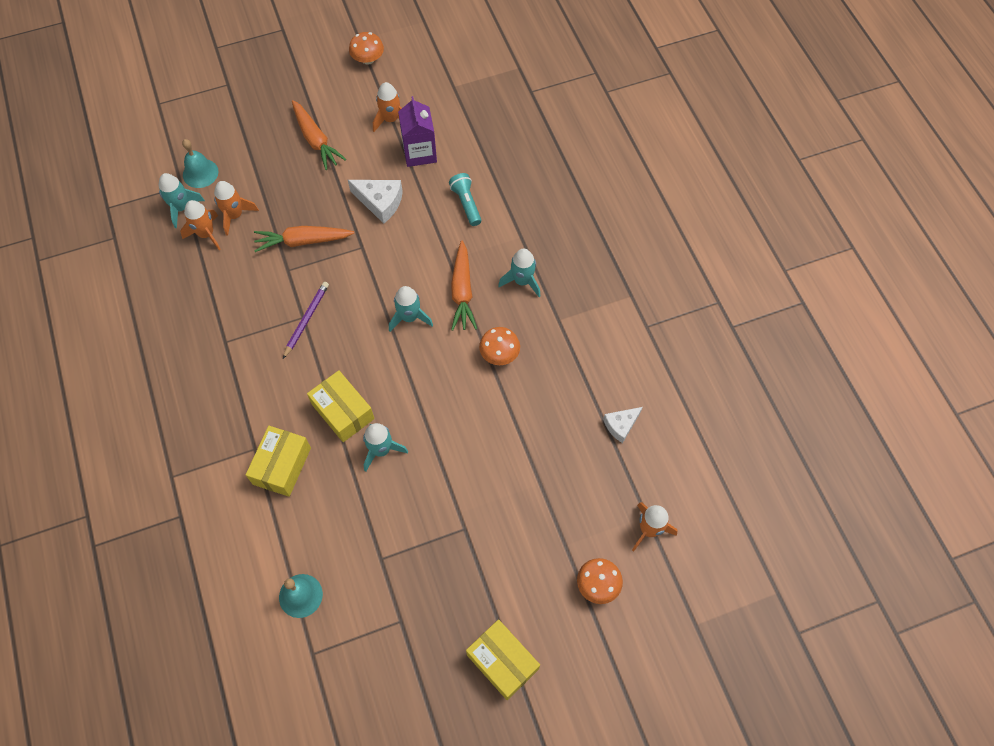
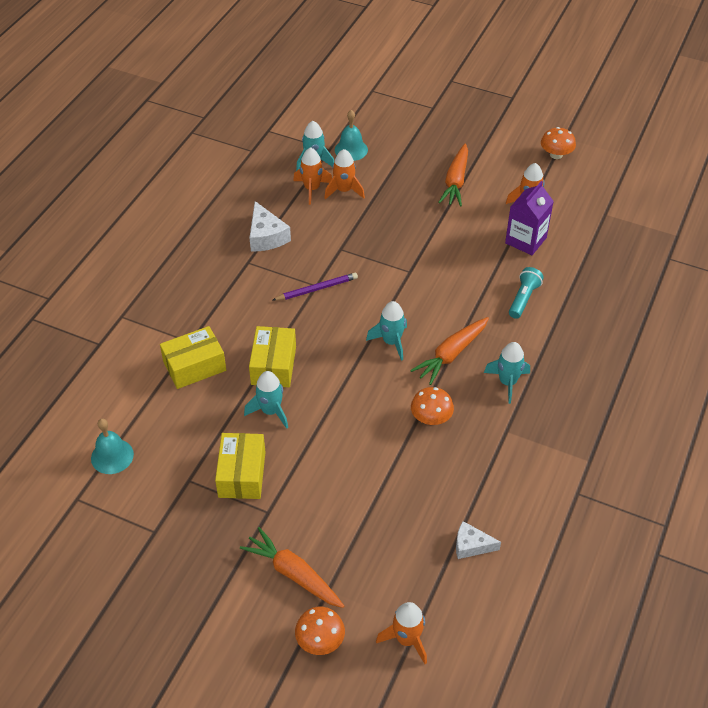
camera: 45 degrees right, 15 degrees down
(303, 241) = (372, 238): orange carrot -> orange carrot (293, 574)
(380, 202) = (457, 252): white cheese -> white cheese (266, 236)
(502, 662) = (189, 625): yellow box -> yellow box (242, 474)

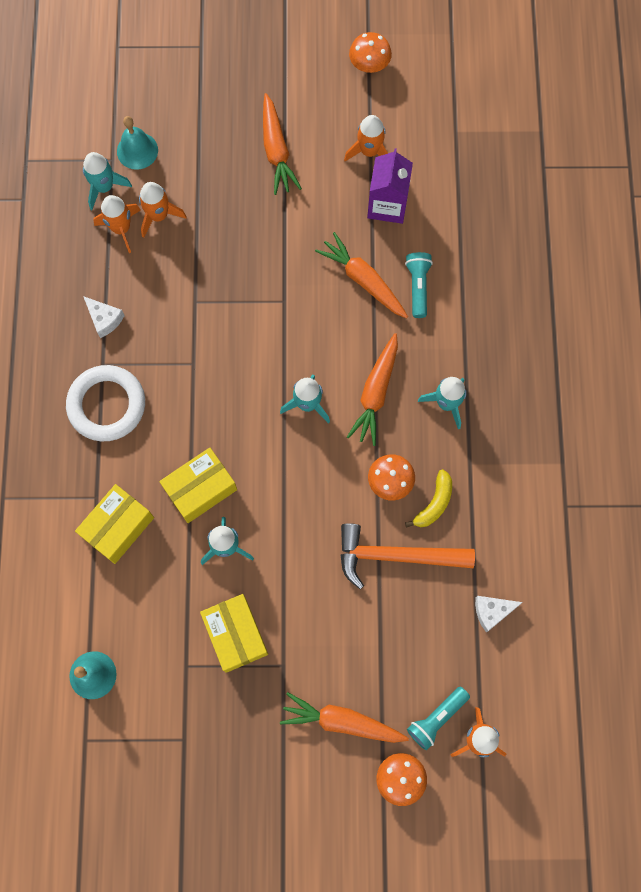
camera: 25 degrees left, 25 degrees up
(235, 287) = (107, 405): none -> white ring
(266, 236) = (104, 319): white cheese -> white cheese, size x0.66
(273, 365) = (200, 489): yellow box -> yellow box turned 75 degrees clockwise
(317, 289) = (196, 368): purple pencil -> none
(378, 607) = (436, 718): none -> turquoise flashlight
(408, 472) = (396, 556): none -> orange hammer
(460, 447) = (434, 503): none -> yellow banana
(480, 280) = (363, 280): none -> orange carrot

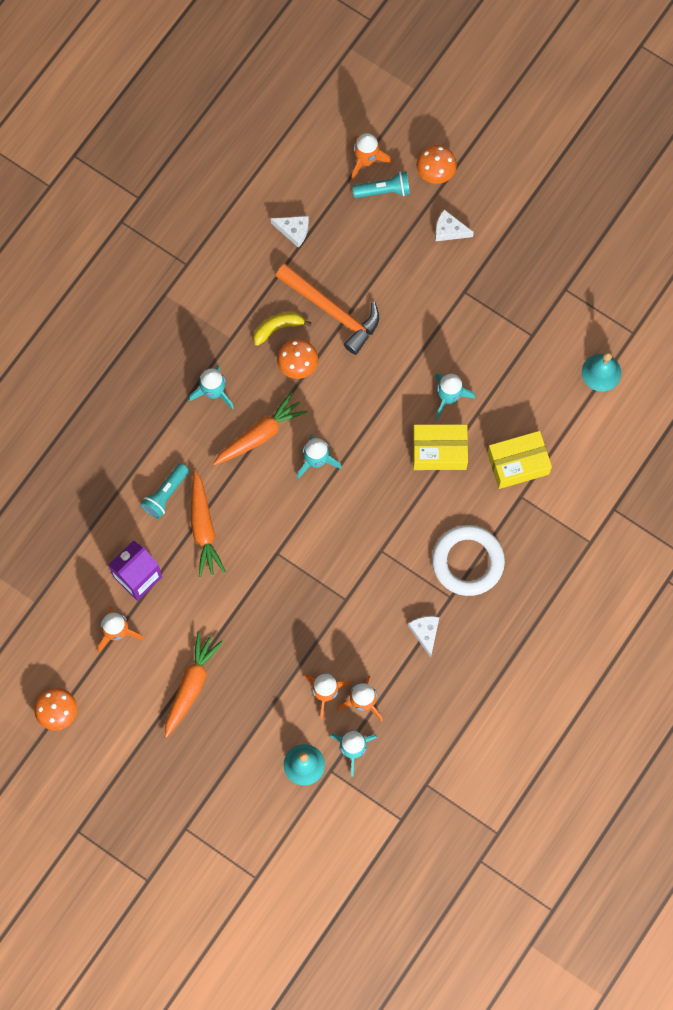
camera: 145 degrees left, 0 degrees up
(235, 634) = (483, 333): yellow box -> none
(341, 721) = (449, 230): orange carrot -> white cheese

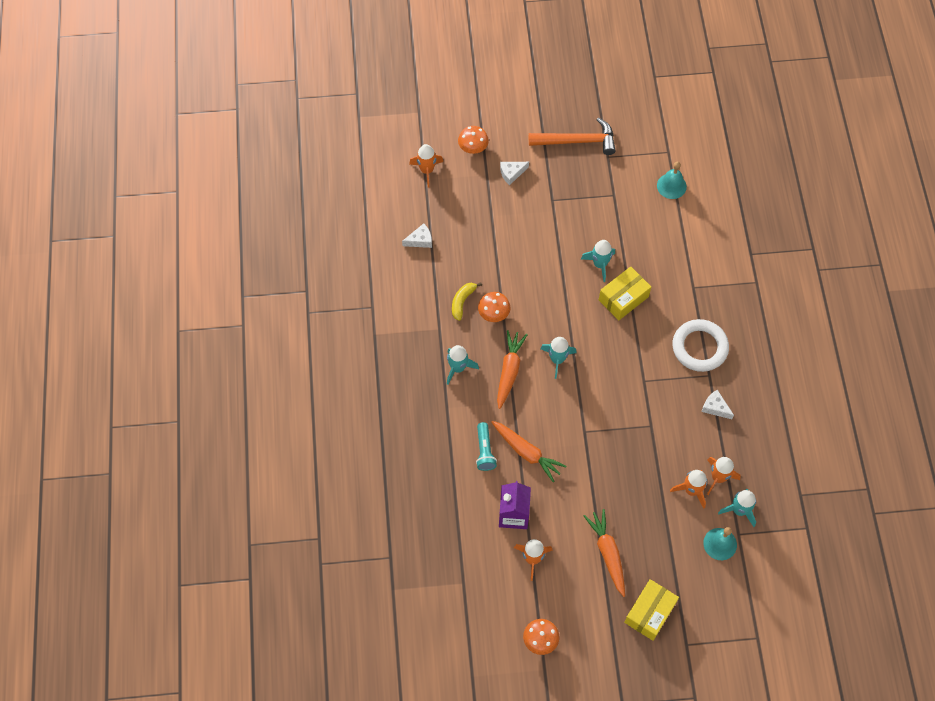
camera: 40 degrees left, 10 degrees down
(332, 311) = (485, 267): orange hammer -> orange hammer (577, 141)
(384, 190) = (453, 179): turquoise flashlight -> none
(518, 464) = (674, 270): yellow box -> yellow box (650, 613)

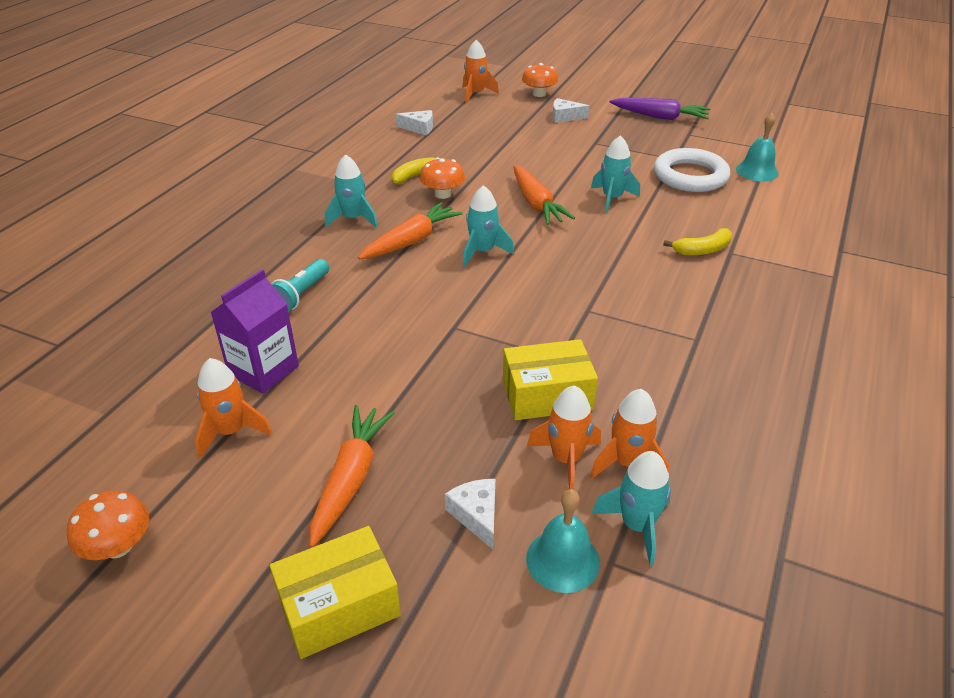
camera: 30 degrees right, 25 degrees down
(526, 452) = (353, 317): orange carrot -> orange carrot (536, 203)
(577, 141) = (660, 117): orange hammer -> purple carrot
(623, 298) = (620, 232): yellow box -> yellow box (547, 395)
(677, 293) = (702, 250): none -> yellow banana
(699, 347) = (700, 307): white ring -> white ring (690, 176)
(715, 407) = (682, 376): white cheese -> white cheese (477, 515)

